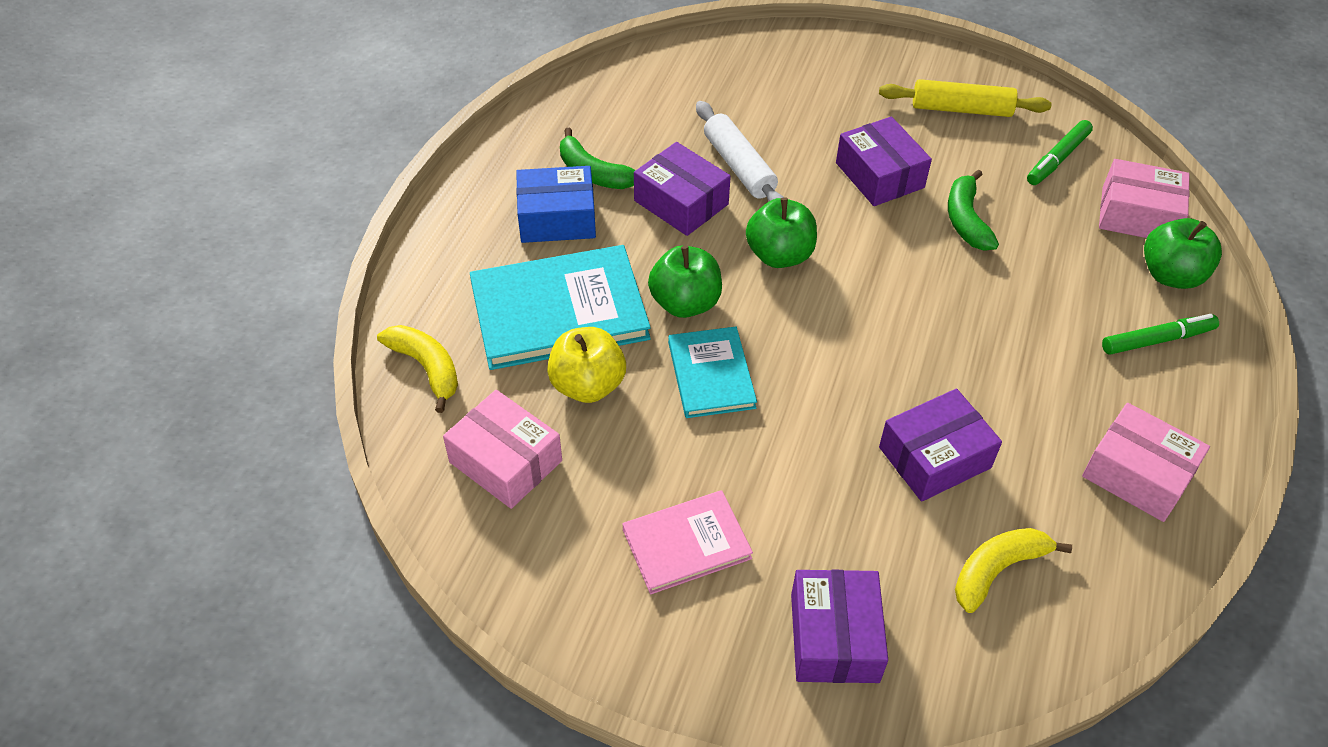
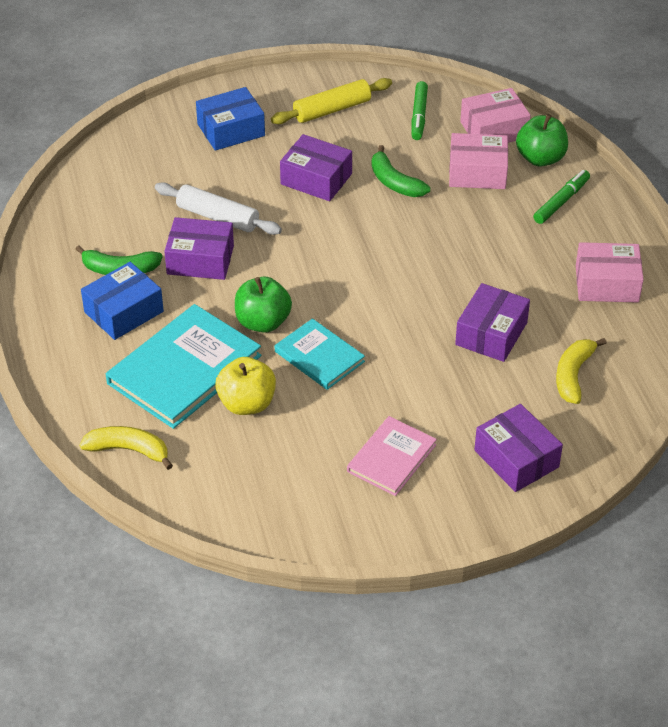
camera: 35 degrees left, 5 degrees down
(506, 461) = (237, 475): pink box -> pink box (477, 172)
(779, 255) = (296, 262): green apple -> none
(833, 83) = (231, 130): none -> blue box

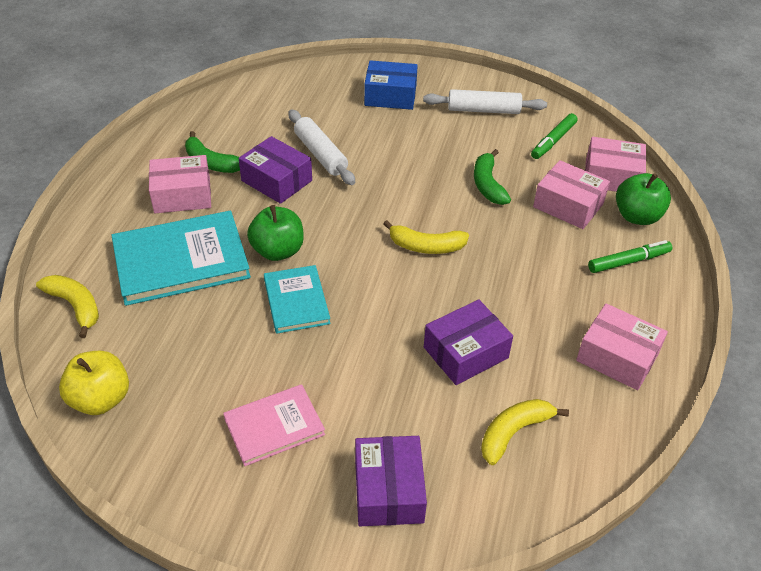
camera: 30 degrees right, 0 degrees up
(123, 312) = (182, 195): blue box -> pink box
(247, 403) = (201, 313): yellow apple -> yellow apple (101, 399)
(316, 179) = (424, 156): purple box -> none
(332, 109) = (483, 110): yellow rolling pin -> white rolling pin
(388, 261) = (426, 246): none -> yellow banana

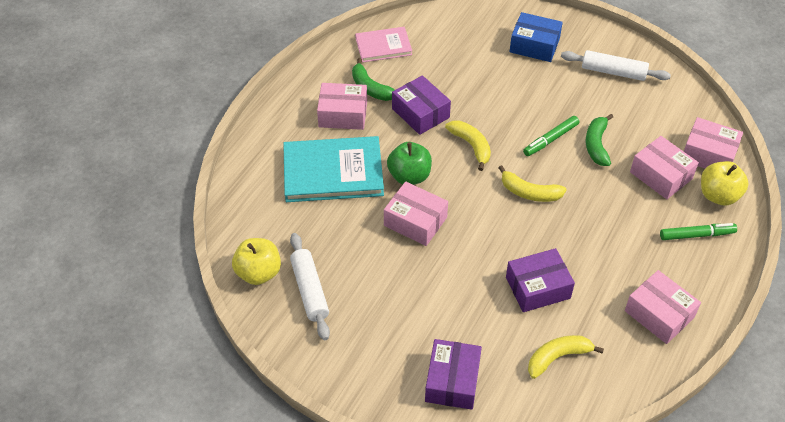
camera: 15 degrees right, 5 degrees up
(75, 306) = (249, 196): yellow banana -> yellow banana (471, 146)
(274, 426) = (379, 317): pink book -> pink book (383, 46)
(296, 301) = (415, 221): turquoise book -> pink box
(320, 154) = (461, 94): white rolling pin -> white rolling pin (309, 290)
(553, 141) = (667, 112): green marker -> green marker (550, 139)
(637, 216) = (718, 195): green apple -> yellow apple

